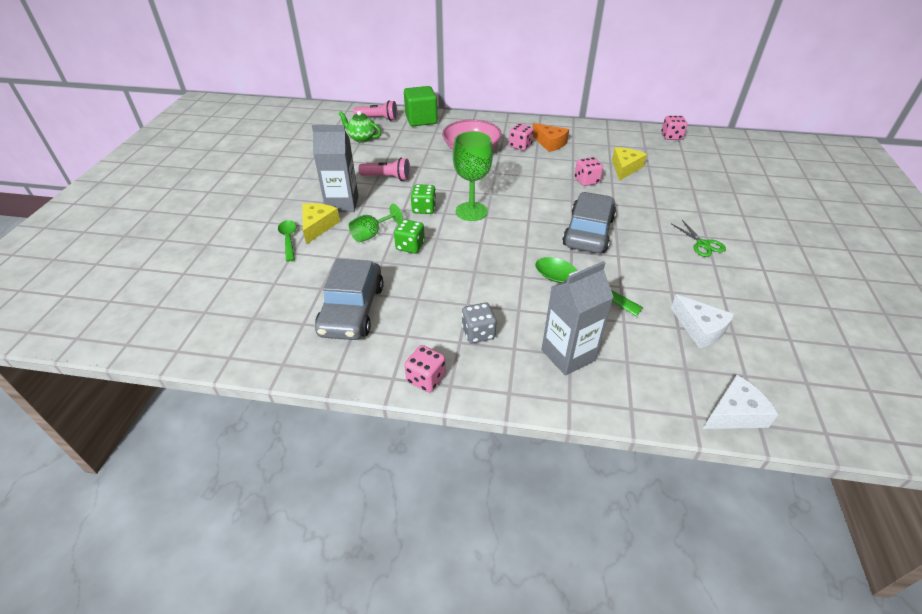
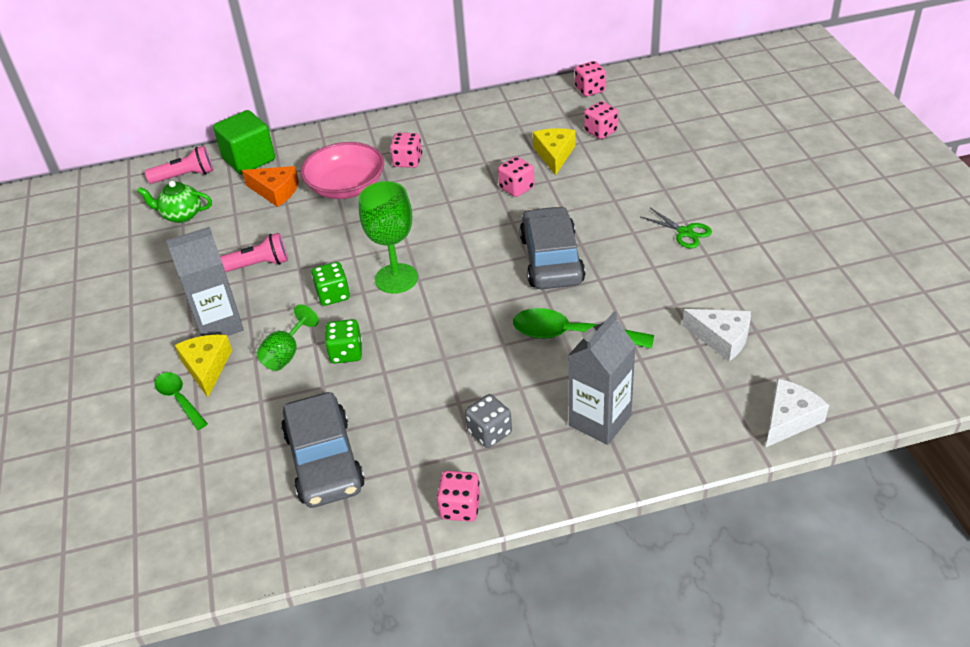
camera: 20 degrees left, 0 degrees up
(550, 143) = (444, 145): orange cheese -> orange cheese (275, 191)
(667, 163) = (601, 131): none -> pink dice

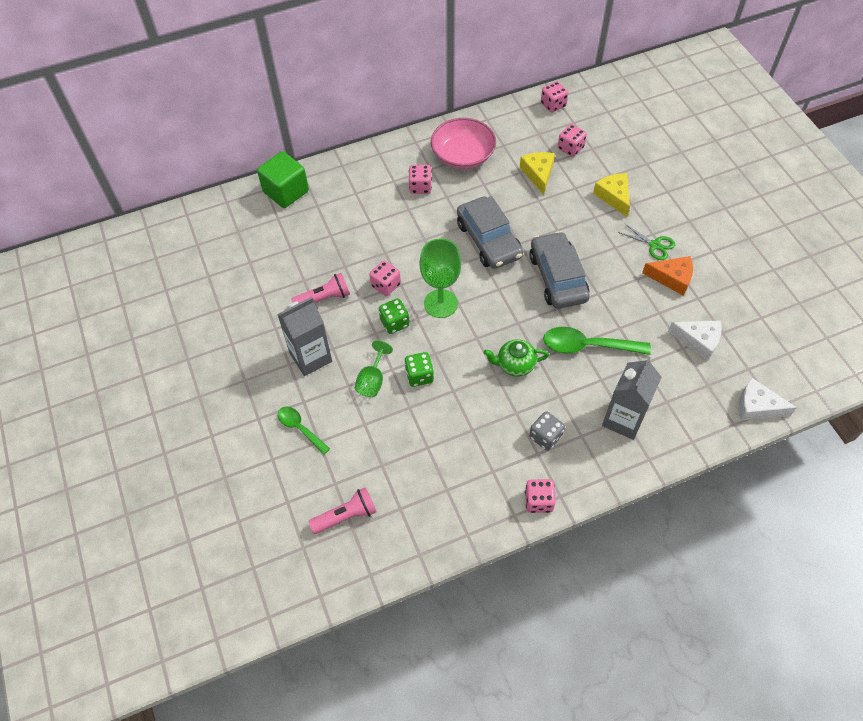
camera: 10 degrees left, 15 degrees up
(181, 215) = (246, 252): green teapot -> green teapot (515, 365)
(185, 176) = (236, 212): pink flashlight -> pink flashlight (346, 516)
(206, 367) = (313, 398): yellow cheese -> yellow cheese (614, 196)
(275, 191) = (318, 223): orange cheese -> orange cheese (672, 278)
(324, 460) = (428, 471): grey car -> grey car (489, 240)
(346, 187) = (376, 216): pink bowl -> pink bowl (463, 155)
(516, 188) = (515, 209): pink dice -> pink dice (385, 285)
(789, 419) = (757, 406): white cheese -> white cheese turned 105 degrees counterclockwise

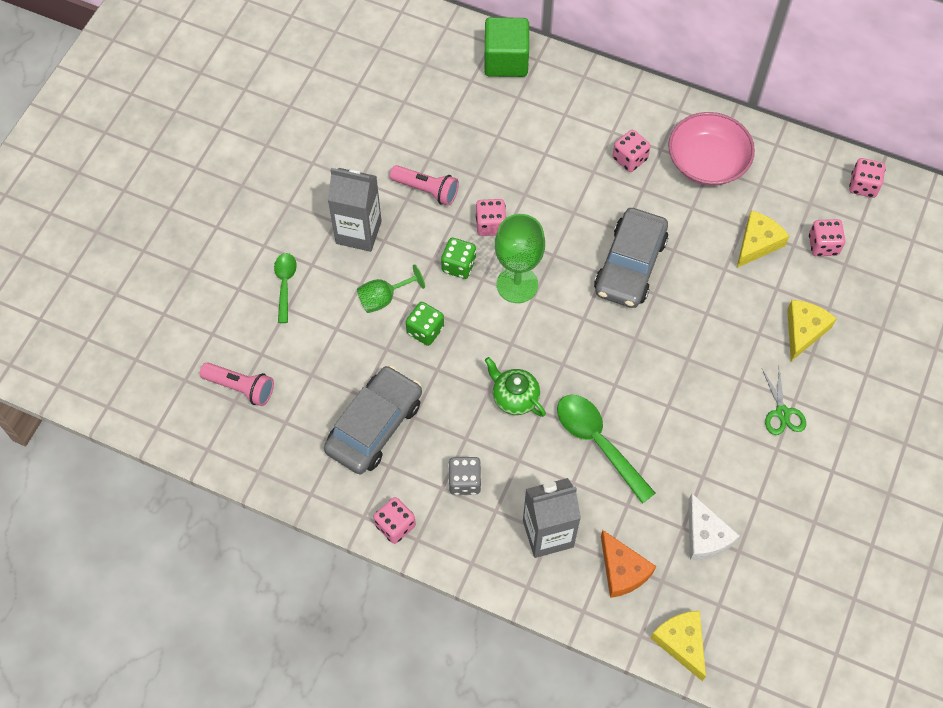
camera: 45 degrees right, 5 degrees up
(557, 277) = (649, 357): grey car -> grey car (374, 426)
(672, 278) = (757, 458): orange cheese -> orange cheese (622, 570)
(757, 406) = (681, 643): white cheese -> yellow cheese

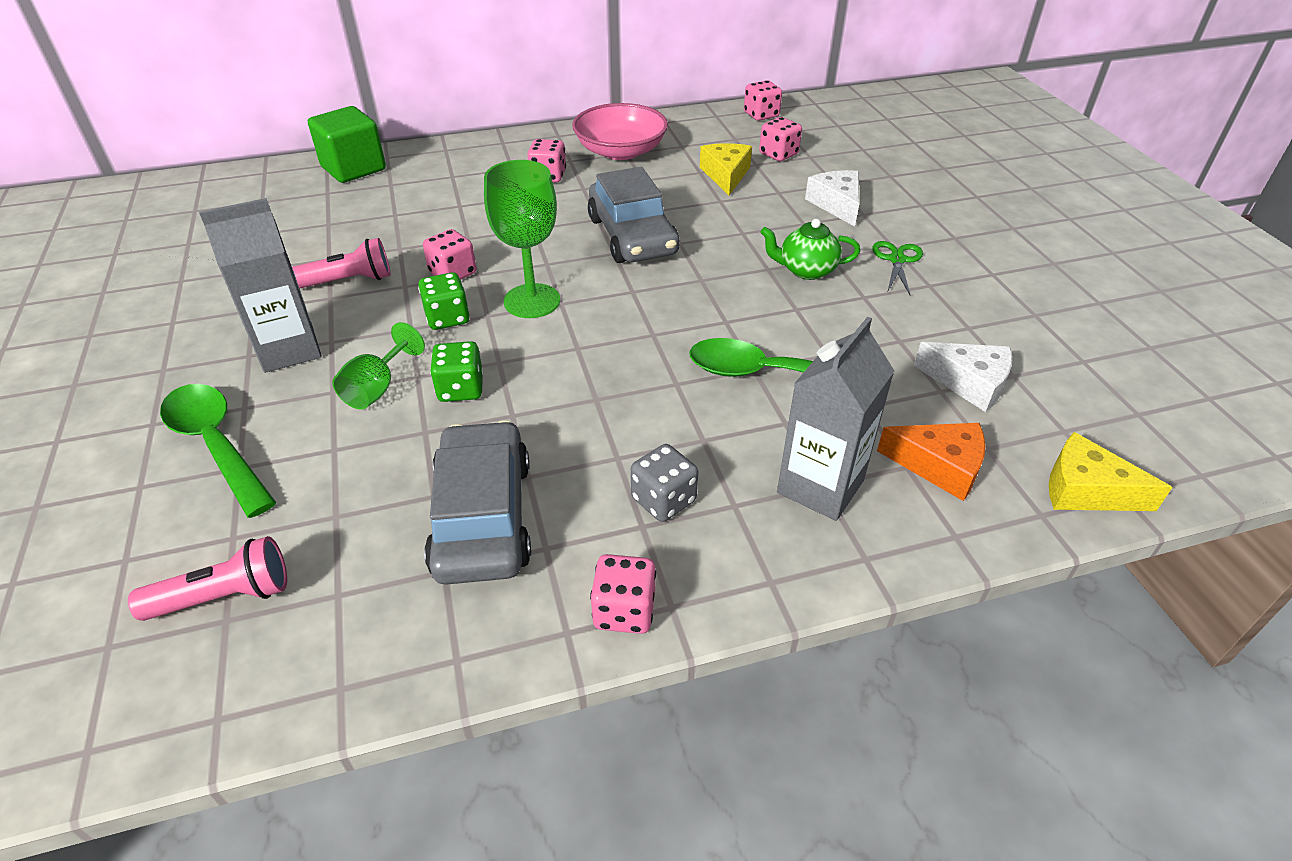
camera: 40 degrees left, 20 degrees down
(285, 284) = (216, 444): green spoon -> green spoon, size x1.65
(514, 398) = (633, 388): green teapot -> green teapot (806, 270)
(782, 413) = (897, 260): green scissors -> green scissors turned 120 degrees counterclockwise
(803, 331) = (836, 204): yellow cheese -> white cheese

